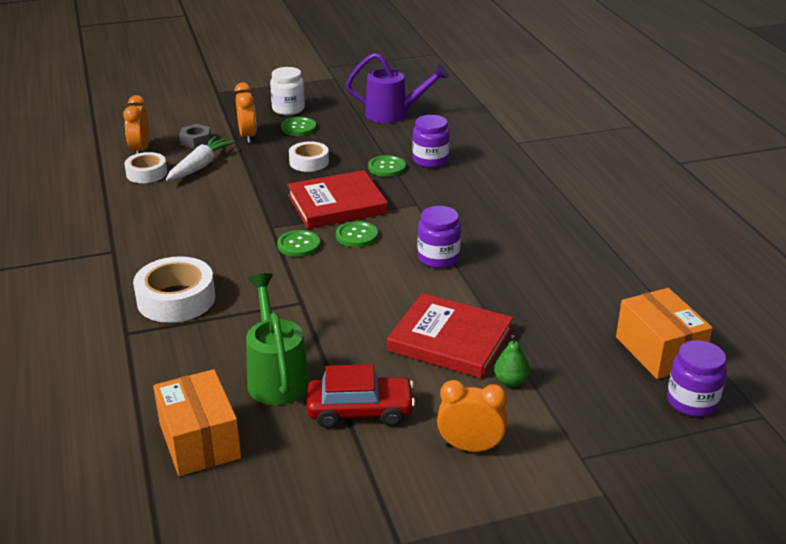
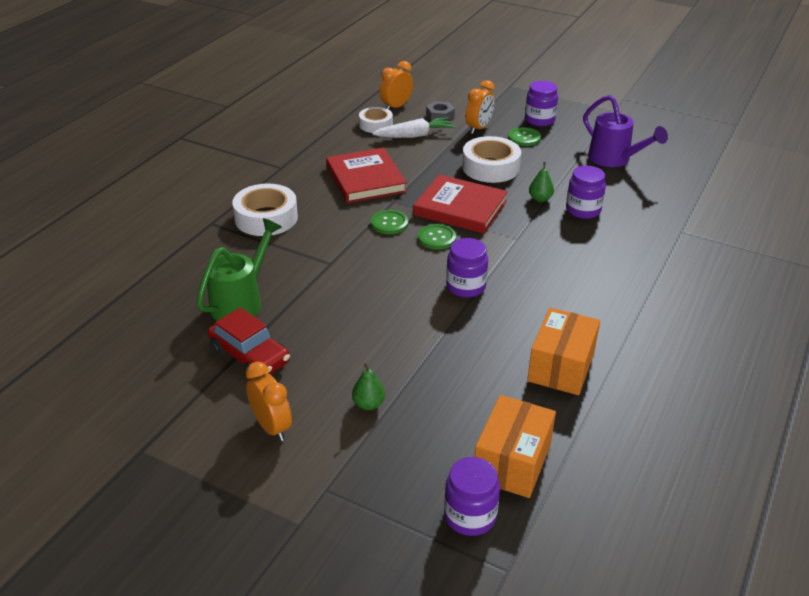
camera: 45 degrees right, 5 degrees up
(199, 441) = (147, 312): orange box -> orange box (561, 366)
(288, 109) = (539, 120): white jar -> purple jar
(309, 162) = (490, 167): white tape -> white tape, size x1.59
(387, 167) = (540, 199): green button -> green pear
(450, 340) = (377, 349): red book -> red book (365, 179)

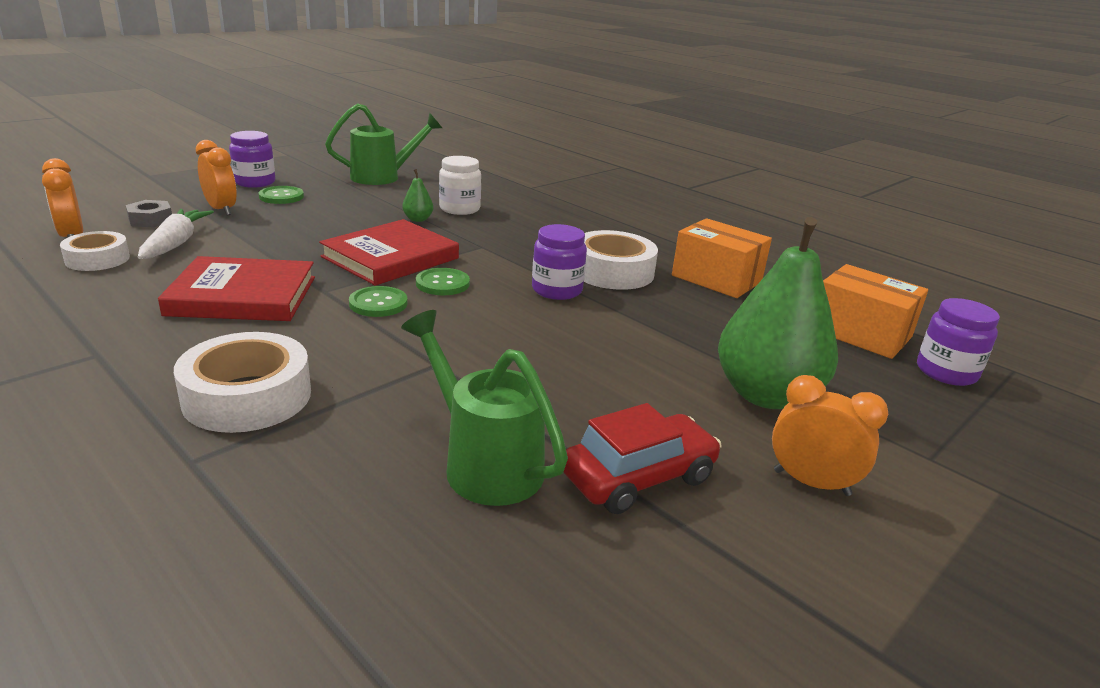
camera: 75 degrees left, 10 degrees down
(271, 427) = (811, 483): orange clock -> orange clock turned 45 degrees clockwise
(368, 404) = (766, 395): green pear -> green pear, size x2.46
(490, 167) = (321, 224): white tape -> white tape (612, 271)
(583, 210) = (459, 209): purple jar -> white jar
(614, 159) = (382, 177): purple watering can -> green watering can

